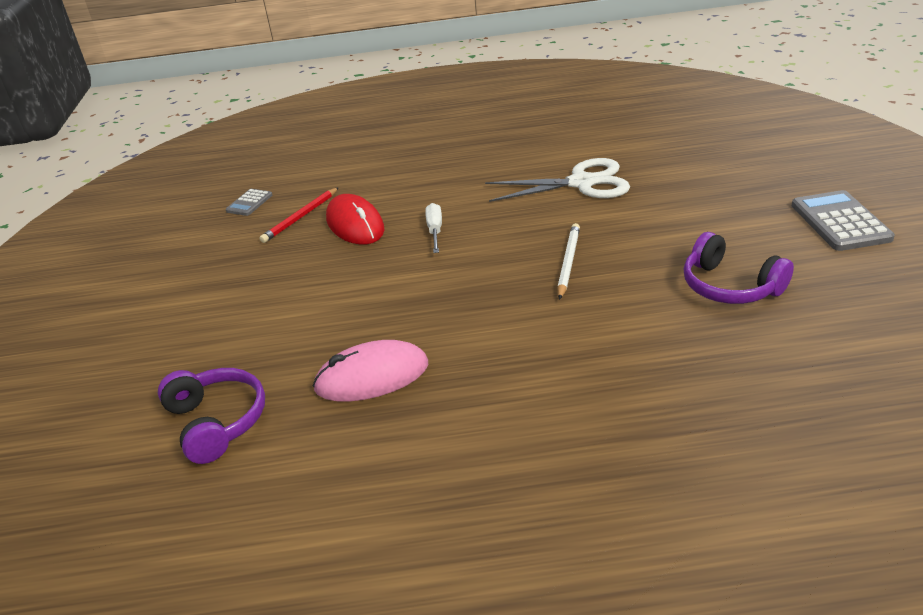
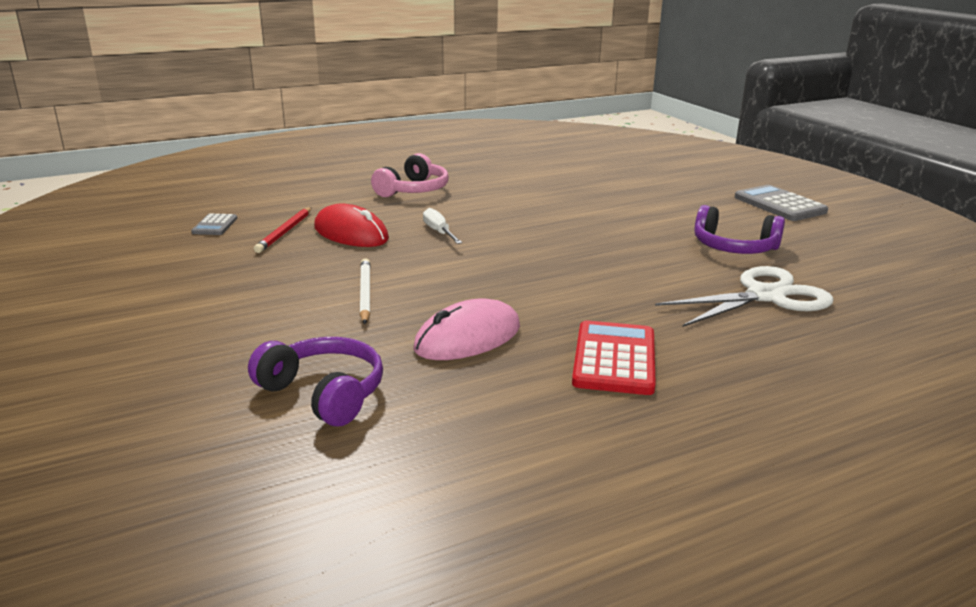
camera: 25 degrees left, 10 degrees down
(448, 168) = (413, 190): none -> pink headphones
(487, 427) = (614, 359): none -> red calculator
(568, 263) = (585, 244): white pencil -> white pencil (365, 293)
(581, 183) = (549, 194): white scissors -> white scissors (765, 296)

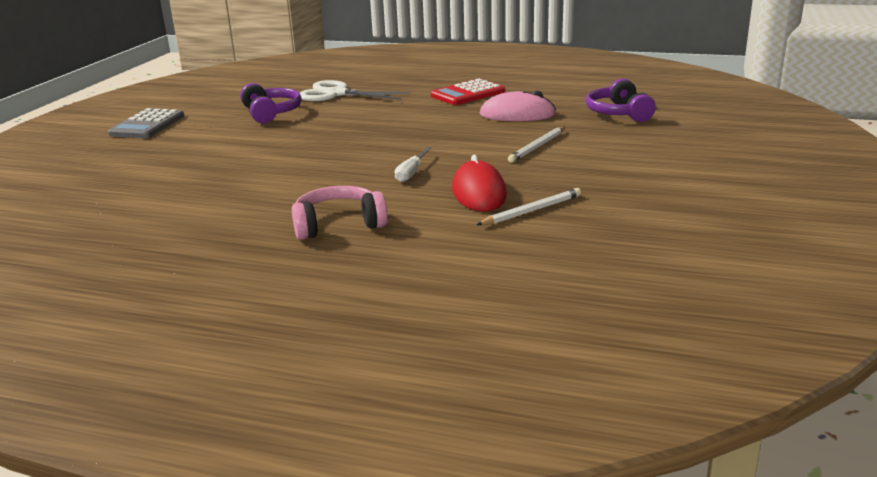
camera: 135 degrees left, 0 degrees up
(215, 225) = (590, 240): grey calculator -> none
(285, 232) = (531, 211): red pencil -> white pencil

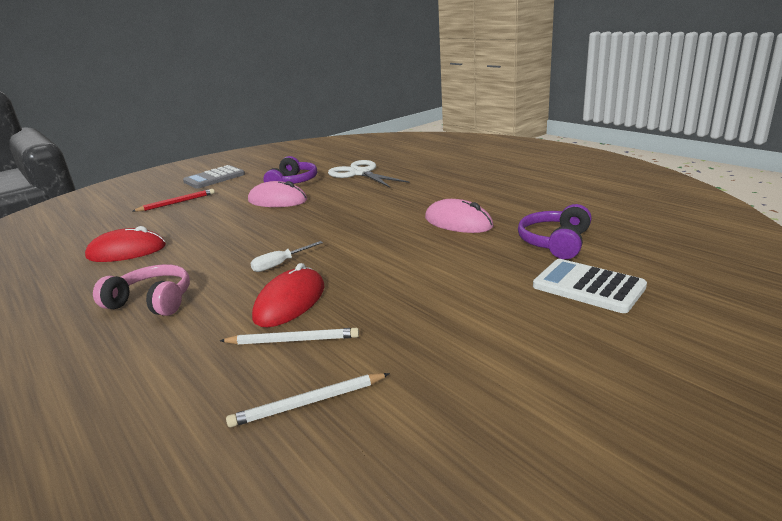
camera: 35 degrees right, 0 degrees up
(154, 154) = (176, 203): none -> red pencil
(201, 202) = (126, 251): none -> red mouse
(290, 130) = (277, 200): none -> pink mouse
(468, 94) = (452, 191): red calculator -> none
(537, 146) = (418, 263): white pencil -> white pencil (309, 402)
(684, 133) = (588, 287): none -> white calculator

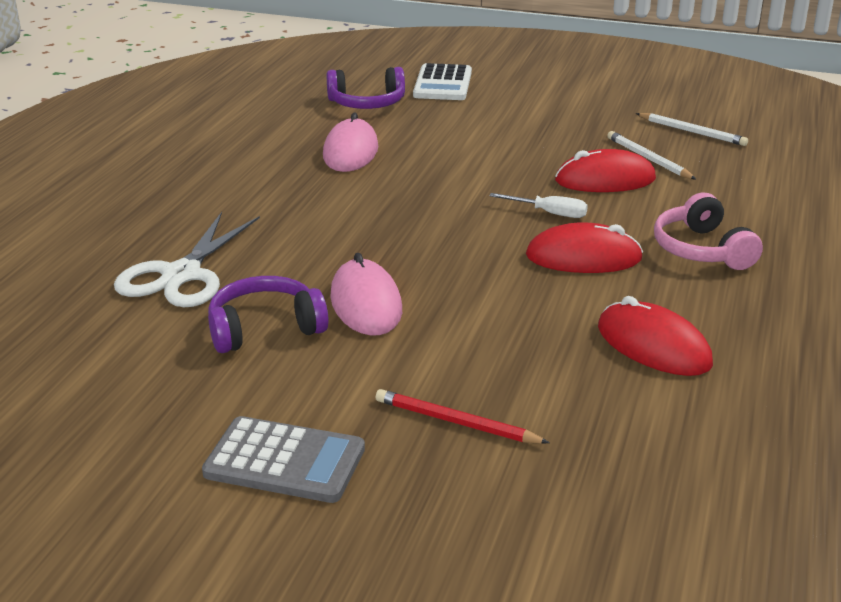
camera: 125 degrees left, 5 degrees up
(219, 259) = (583, 257): none -> red mouse

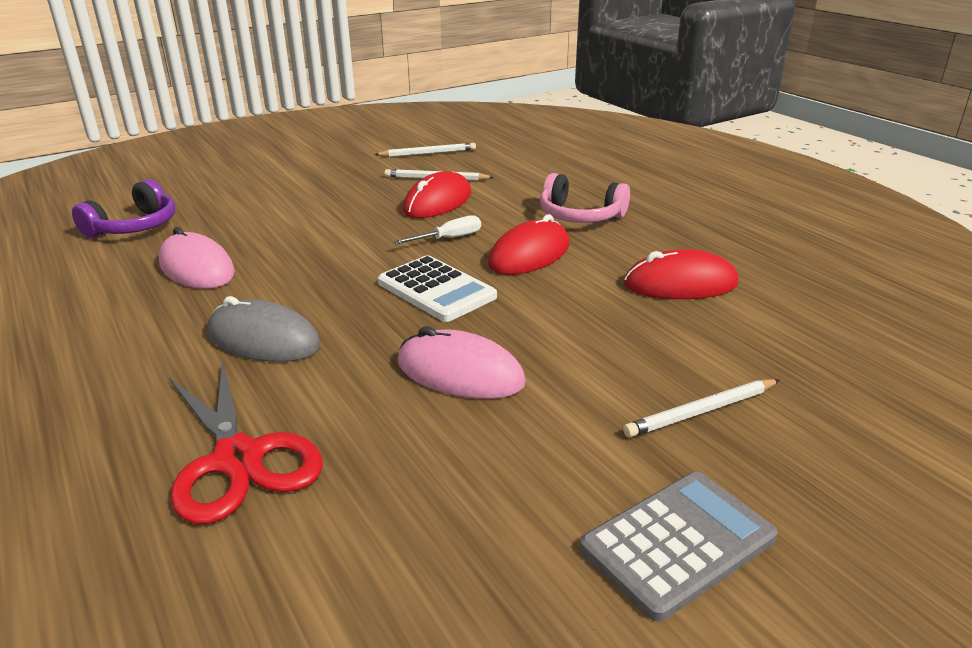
camera: 50 degrees left, 0 degrees up
(182, 275) = (238, 459): white scissors -> red scissors
(265, 329) = (423, 449): purple headphones -> none
(304, 218) = (263, 339): none -> grey mouse
(442, 84) = (178, 188): white calculator -> white calculator (436, 290)
(456, 422) = (701, 411): red pencil -> white pencil

